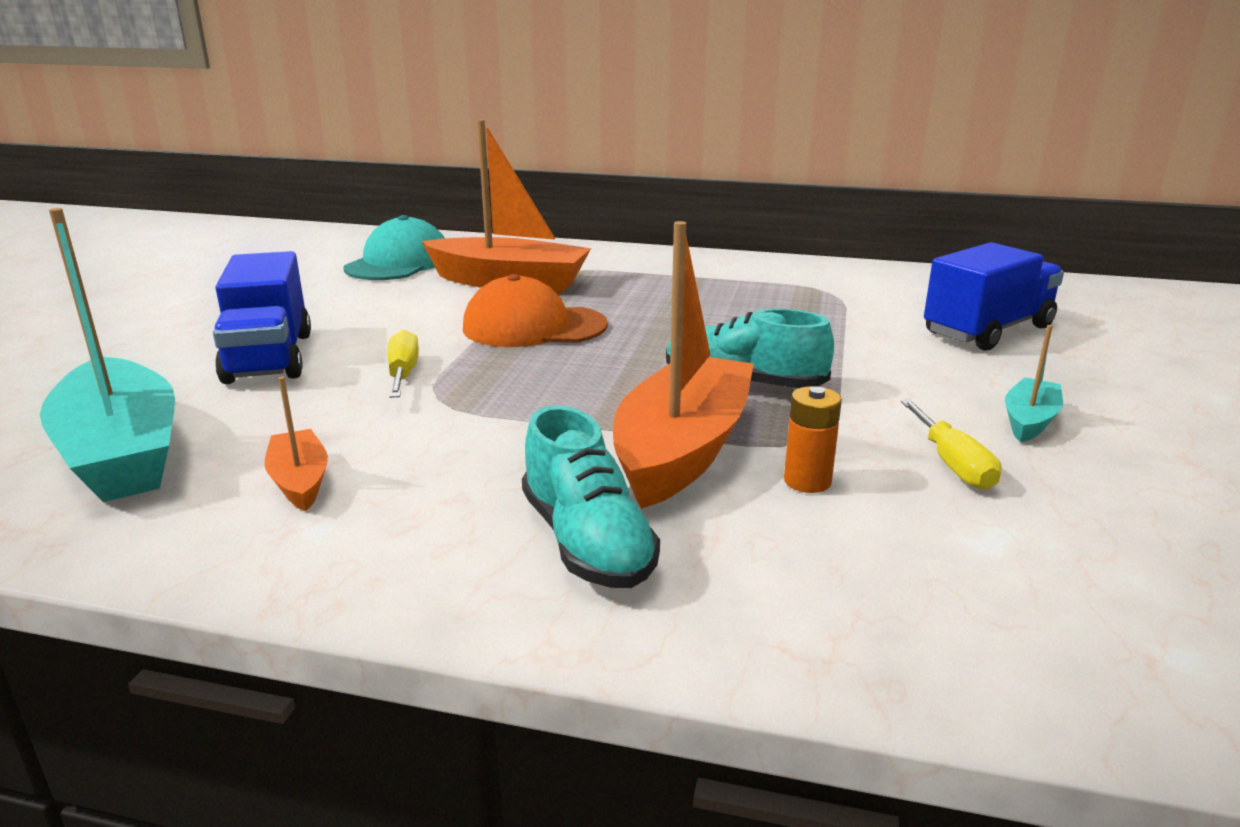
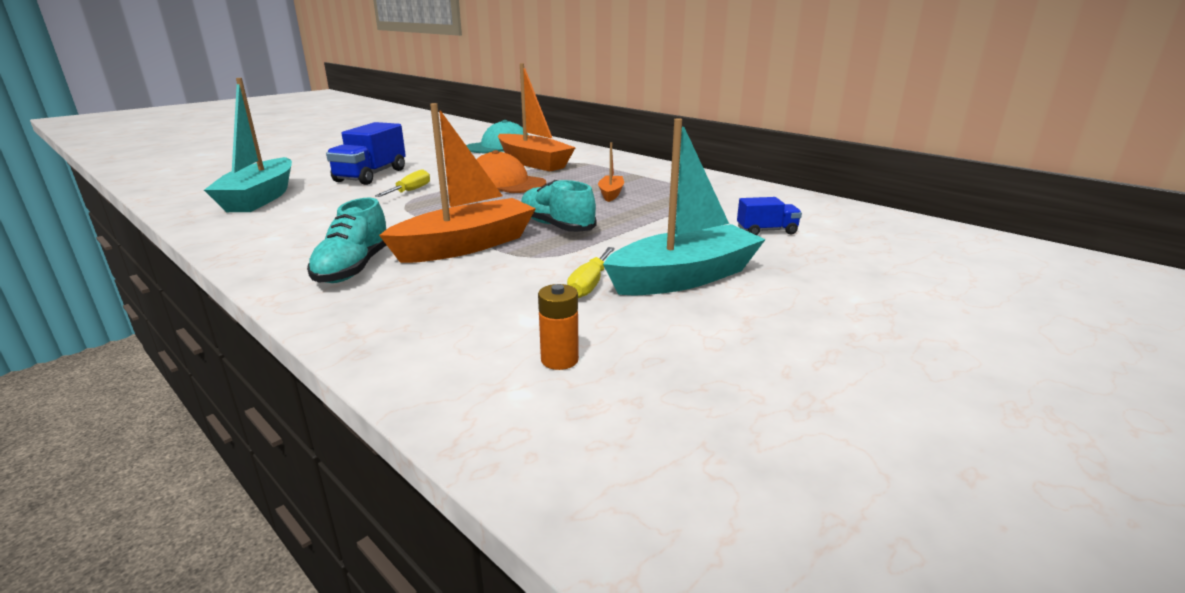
camera: 30 degrees right, 0 degrees up
(300, 481) = (297, 221): orange boat -> orange boat (611, 194)
(807, 481) = (496, 272): orange battery -> orange battery (559, 360)
(988, 330) = (766, 231): blue truck -> blue truck, size x0.54
(1029, 421) = (684, 278): turquoise boat -> turquoise boat, size x2.10

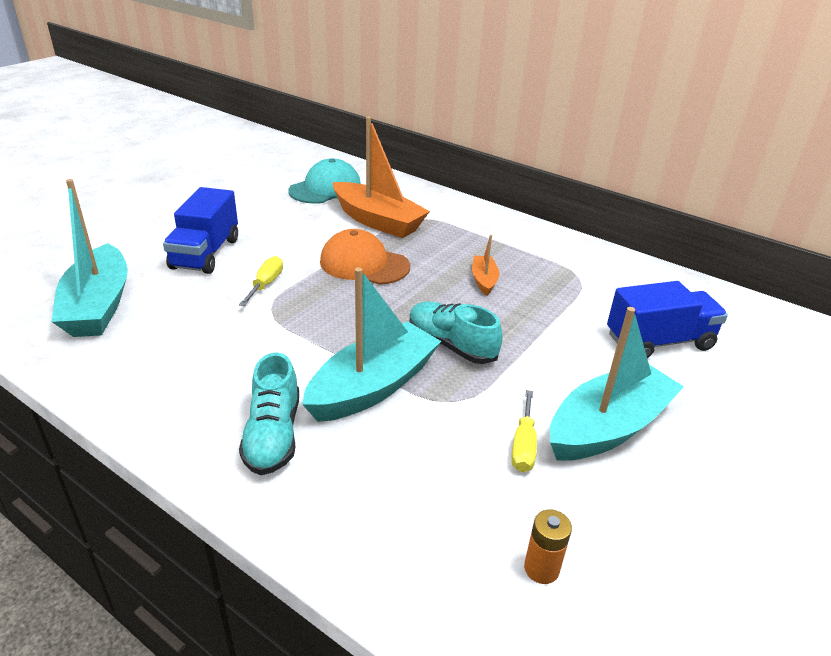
camera: 10 degrees left, 10 degrees up
(466, 246) = (373, 386): orange boat -> turquoise boat
(766, 231) = (659, 342): blue truck -> blue truck, size x1.84

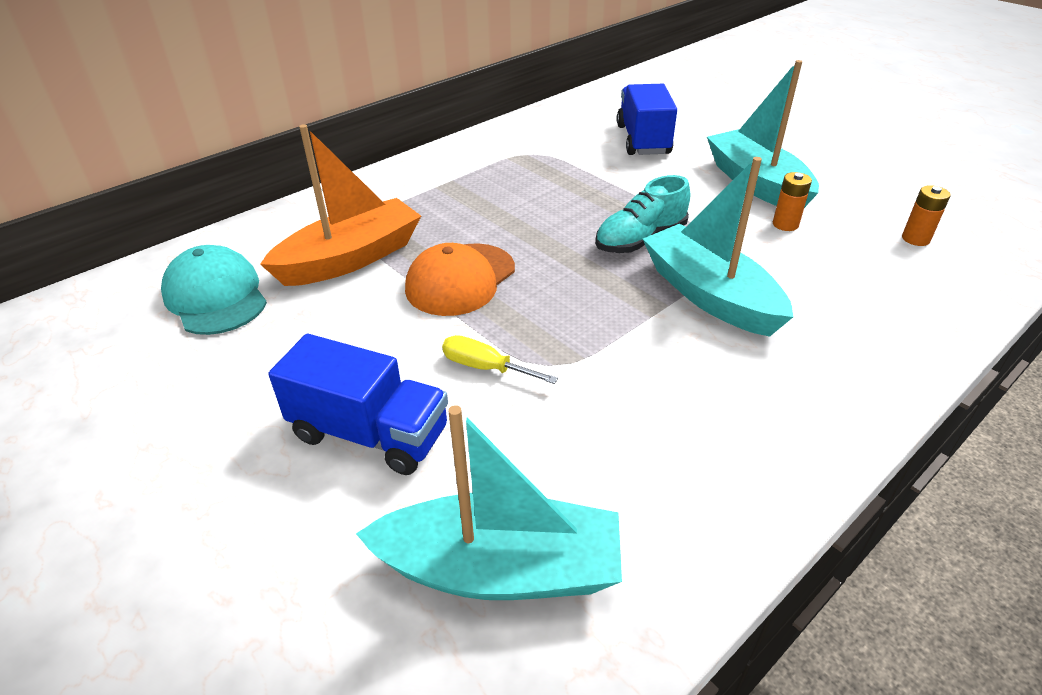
camera: 75 degrees left, 5 degrees up
(273, 435) = (795, 369): turquoise shoe -> none
(484, 280) = (523, 204): orange boat -> none
(523, 445) = (785, 224): yellow screwdriver -> orange battery

